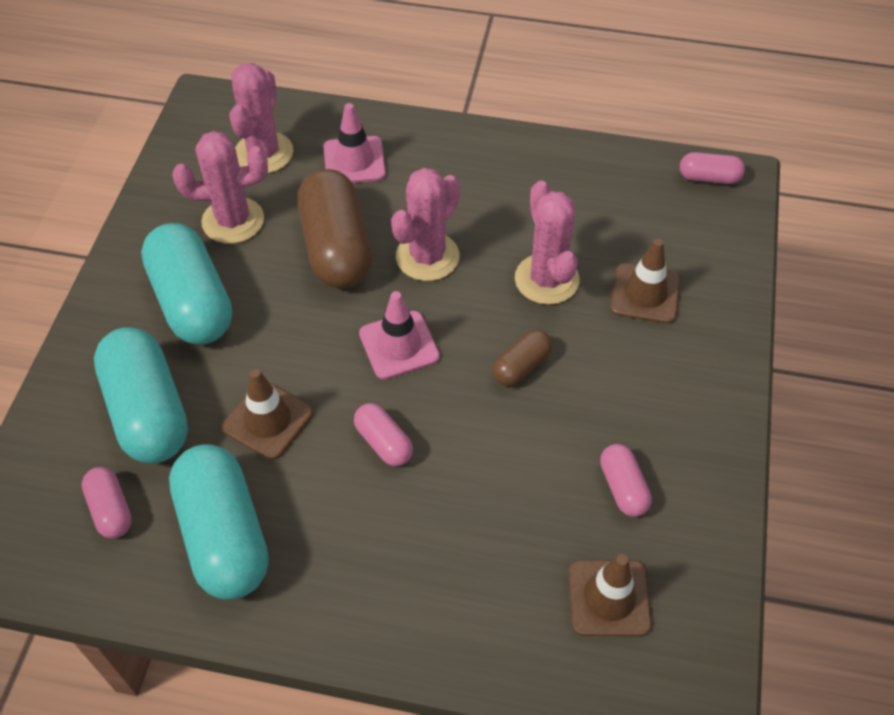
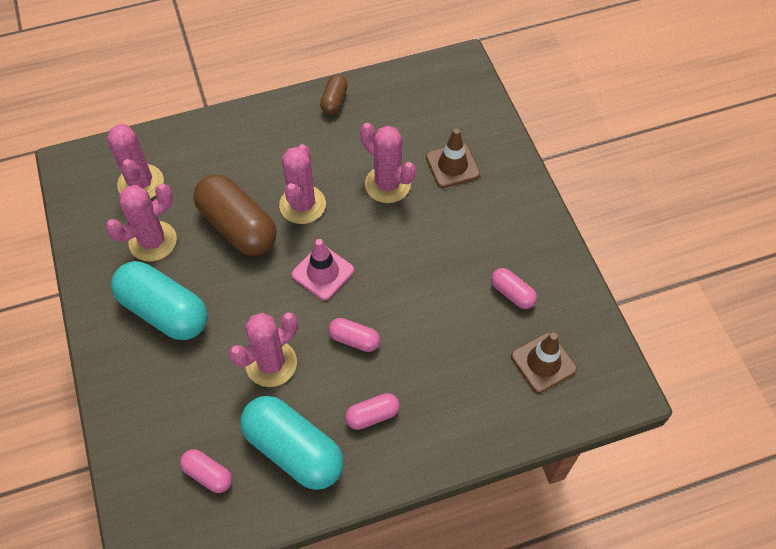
camera: 30 degrees left, 5 degrees up
(148, 411) = (187, 399): turquoise capsule -> none
(268, 420) = (271, 363): brown traffic cone -> pink cactus
(354, 161) = (209, 160): pink traffic cone -> none
(521, 366) = (407, 248): brown capsule -> brown capsule (334, 101)
(709, 178) = (445, 70): pink capsule -> pink capsule (372, 415)

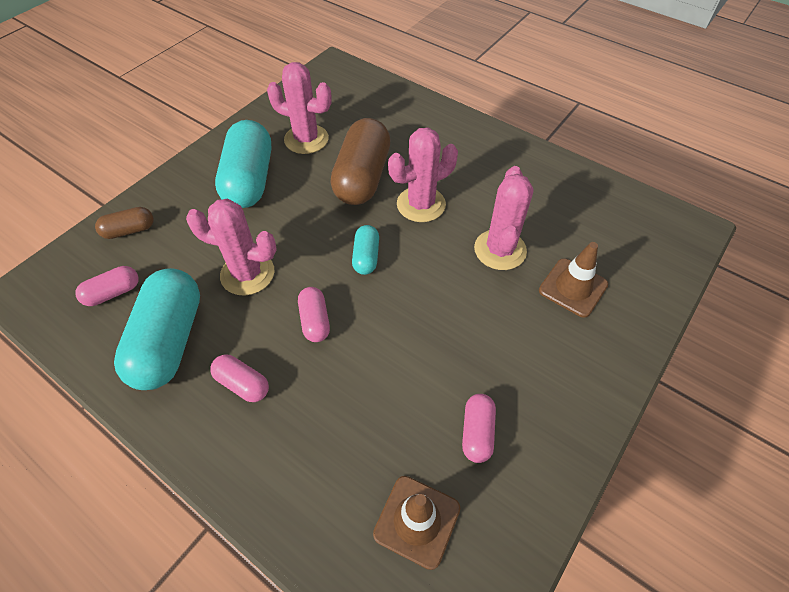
camera: 55 degrees right, 5 degrees down
(141, 183) = (351, 105): pink cactus -> none
(208, 474) = (113, 293): pink capsule -> pink capsule turned 60 degrees clockwise
(323, 272) = (366, 257): pink traffic cone -> turquoise capsule
(334, 101) = (544, 165): brown capsule -> brown capsule (129, 230)

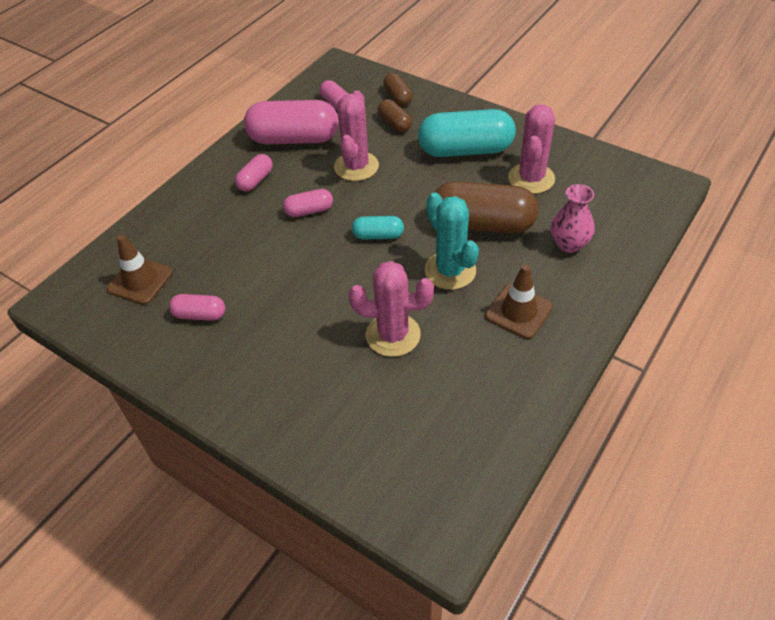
camera: 90 degrees right, 5 degrees down
(169, 341) = (294, 139): turquoise capsule -> pink capsule
(180, 235) = (394, 123): none -> brown capsule
(395, 127) = (569, 244): none -> pink vase
(421, 204) = (450, 271): pink cactus -> turquoise cactus
(573, 287) = (345, 395): brown traffic cone -> brown traffic cone (518, 311)

